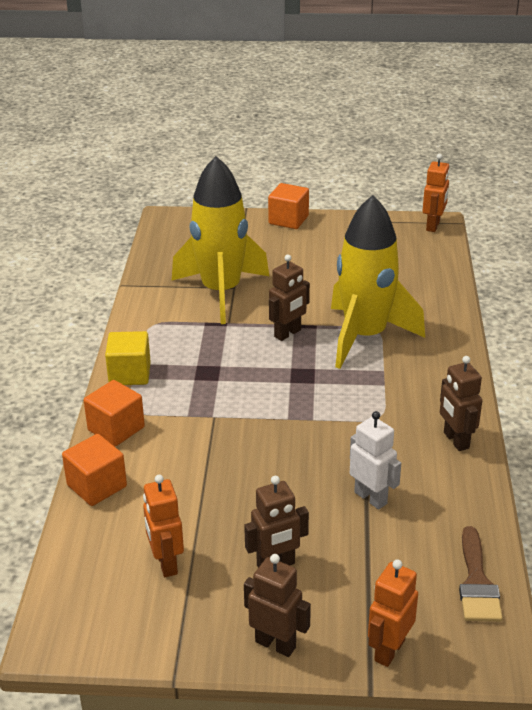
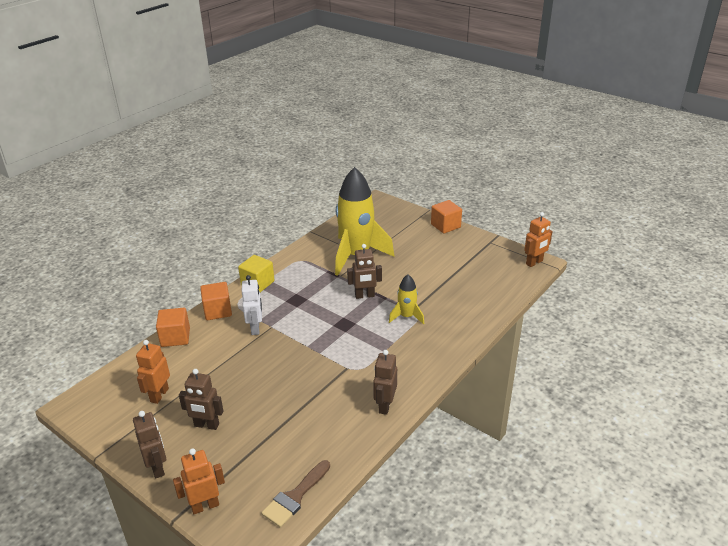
camera: 35 degrees right, 0 degrees up
(365, 337) = (406, 316): yellow rocket -> yellow rocket, size x0.47
(371, 498) = (297, 414): white robot -> white robot (255, 328)

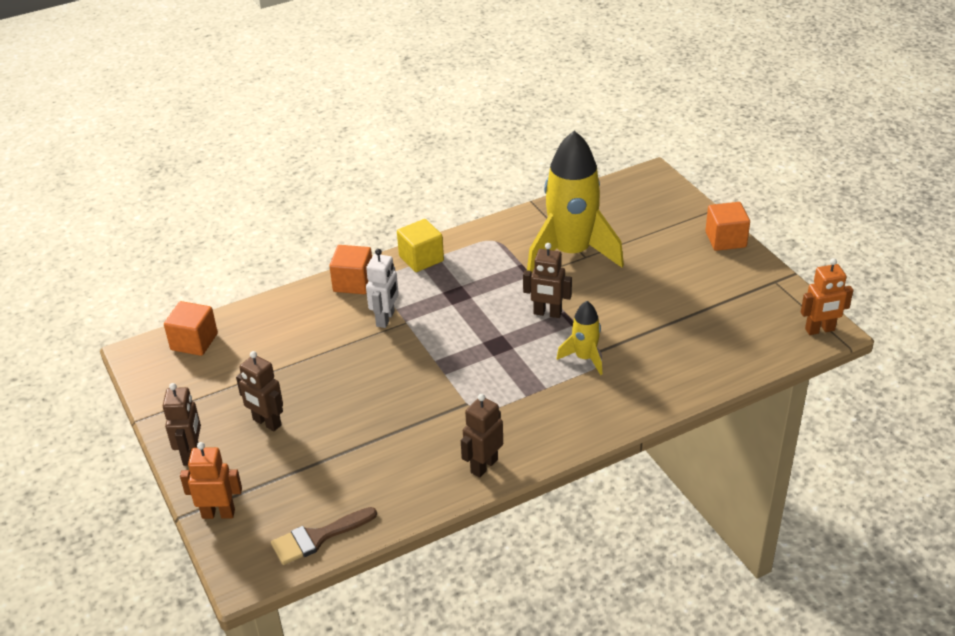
camera: 25 degrees right, 5 degrees up
(159, 395) = (234, 370): orange robot -> none
(175, 337) = (287, 303): orange cube -> orange cube (194, 342)

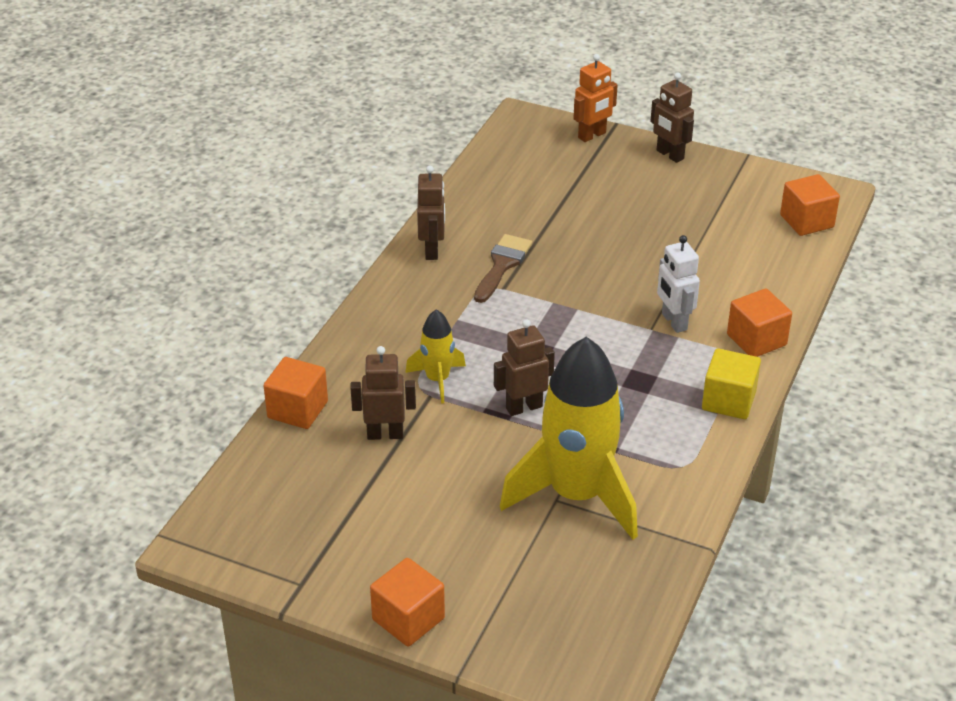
camera: 140 degrees right, 0 degrees up
(266, 423) = (647, 198): brown robot -> brown robot (385, 434)
(318, 537) = (501, 155): brown brush -> brown brush (502, 265)
(700, 384) = (297, 410): none -> orange cube
(820, 330) = (205, 539): orange robot -> none

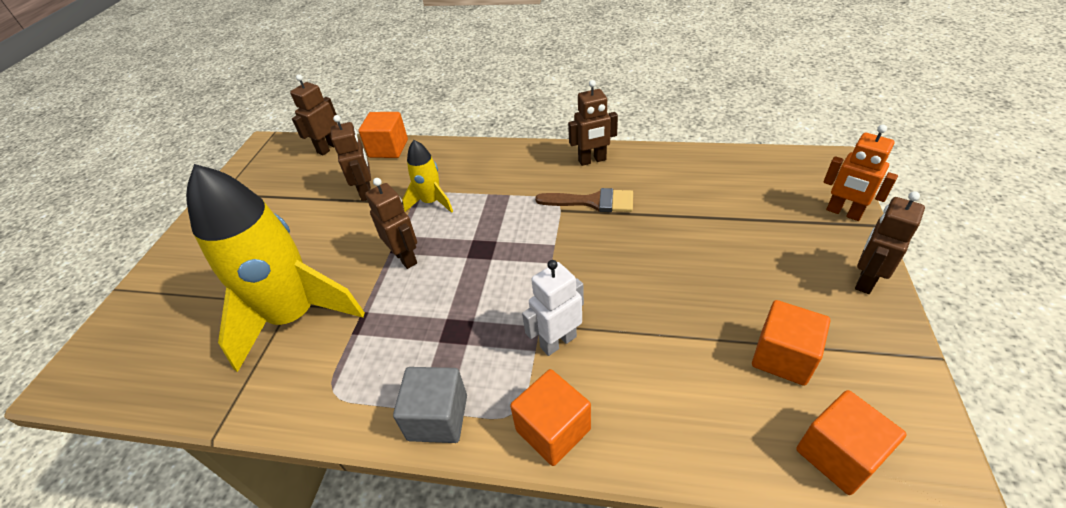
camera: 80 degrees right, 5 degrees up
(254, 470) = (329, 148): none -> brown robot
(408, 619) = (176, 250): orange cube -> orange cube (783, 357)
(728, 401) = (438, 417): yellow cube -> grey cube

